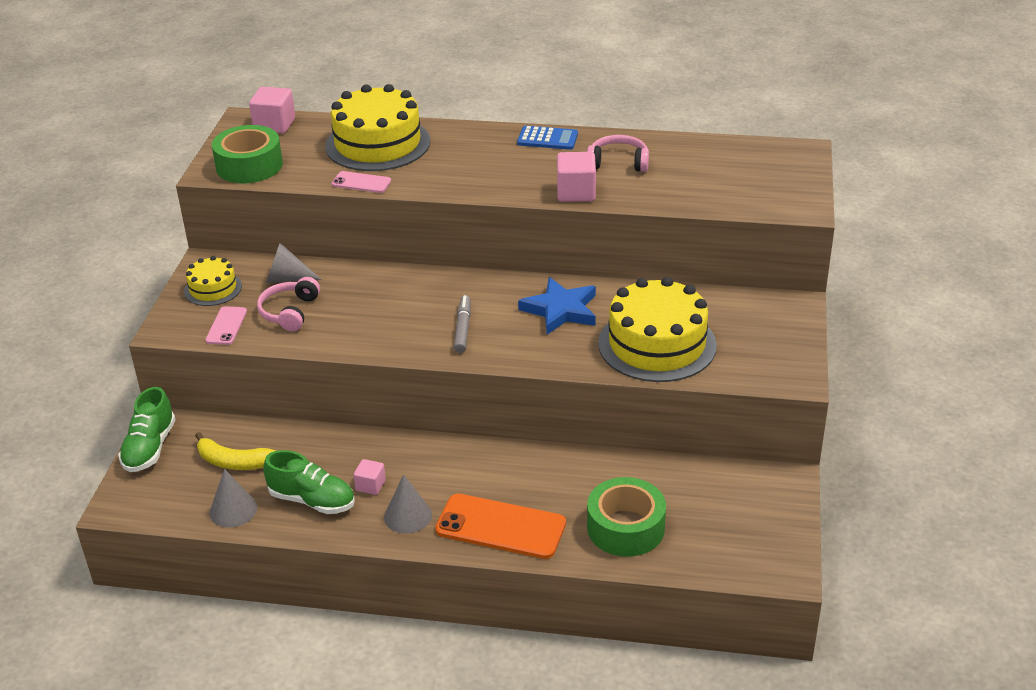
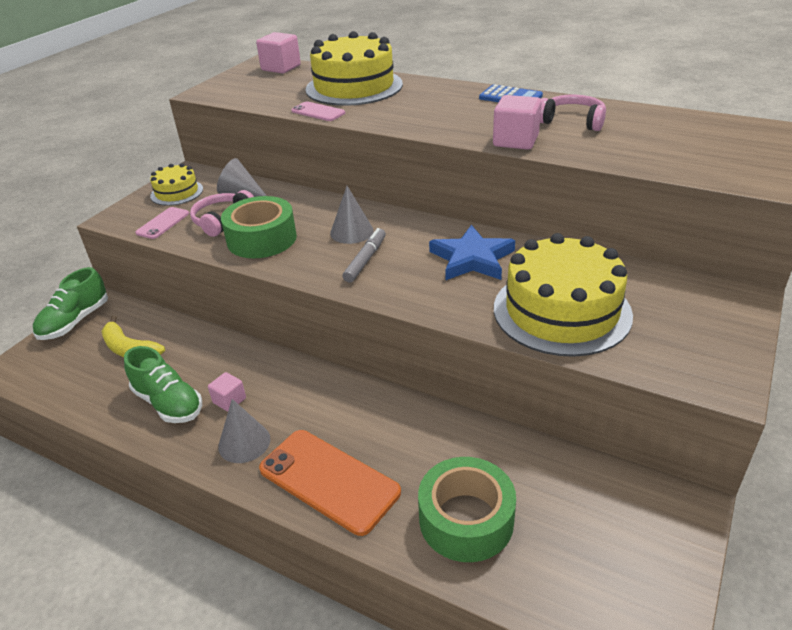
camera: 20 degrees right, 0 degrees up
(233, 510) = (96, 395): grey cone -> grey cone (351, 232)
(249, 166) = (237, 91): green tape -> green tape (262, 239)

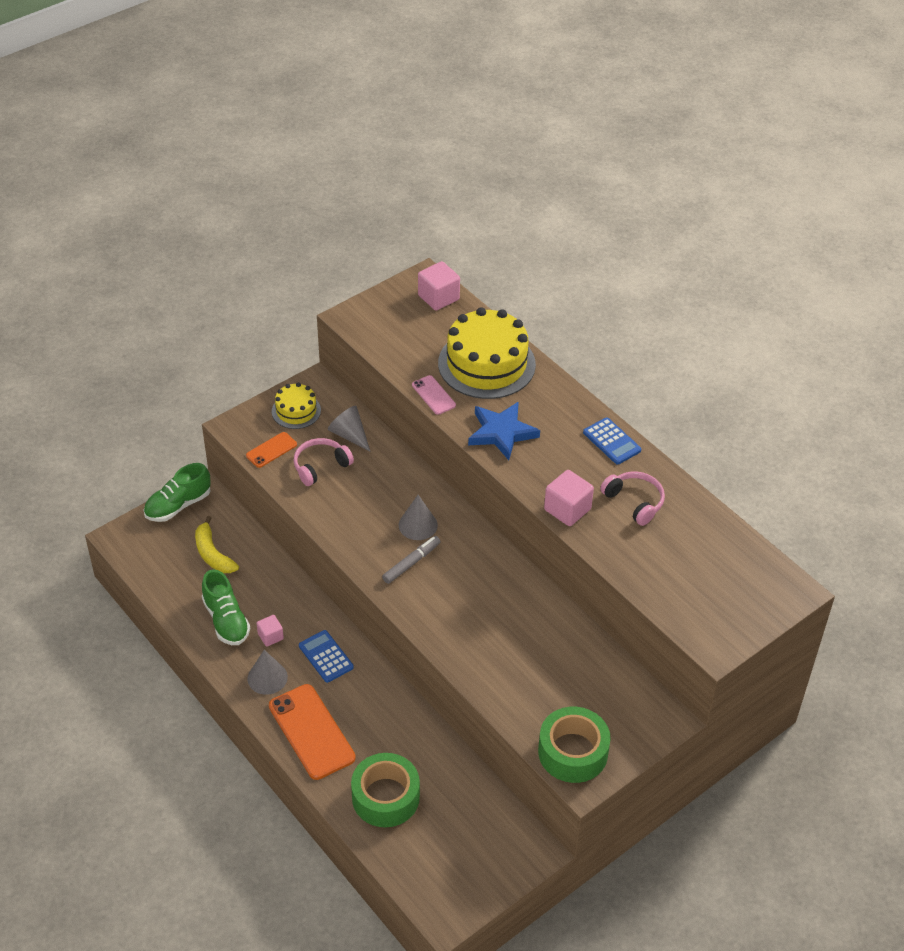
camera: 20 degrees right, 10 degrees up
(163, 223) = (271, 450): pink phone -> orange phone
(262, 239) = (342, 504): green tape -> green tape (573, 752)
(304, 397) = (326, 657): none -> blue calculator
(472, 259) = (494, 596): blue star -> blue star (501, 433)
(561, 311) = (523, 676): yellow cake -> none

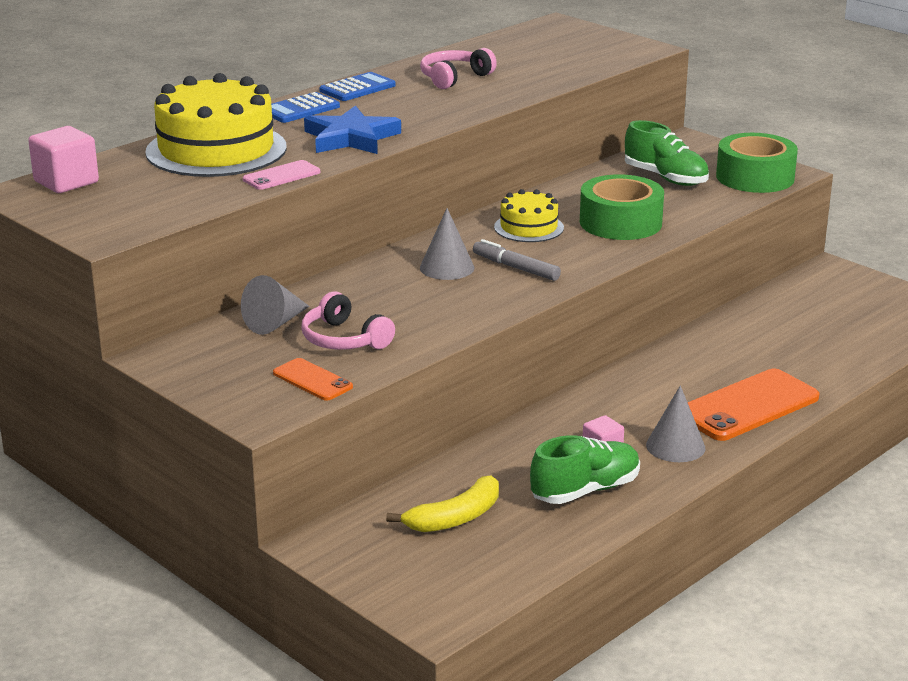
camera: 95 degrees left, 20 degrees down
(178, 505) = (352, 566): green shoe -> green shoe (665, 178)
(296, 411) = (221, 368): yellow cake -> yellow cake (528, 227)
(326, 657) = (621, 406): blue calculator -> blue calculator (300, 109)
(385, 797) = (815, 351): green tape -> green tape (620, 222)
(567, 509) = (476, 105): pink cube -> none

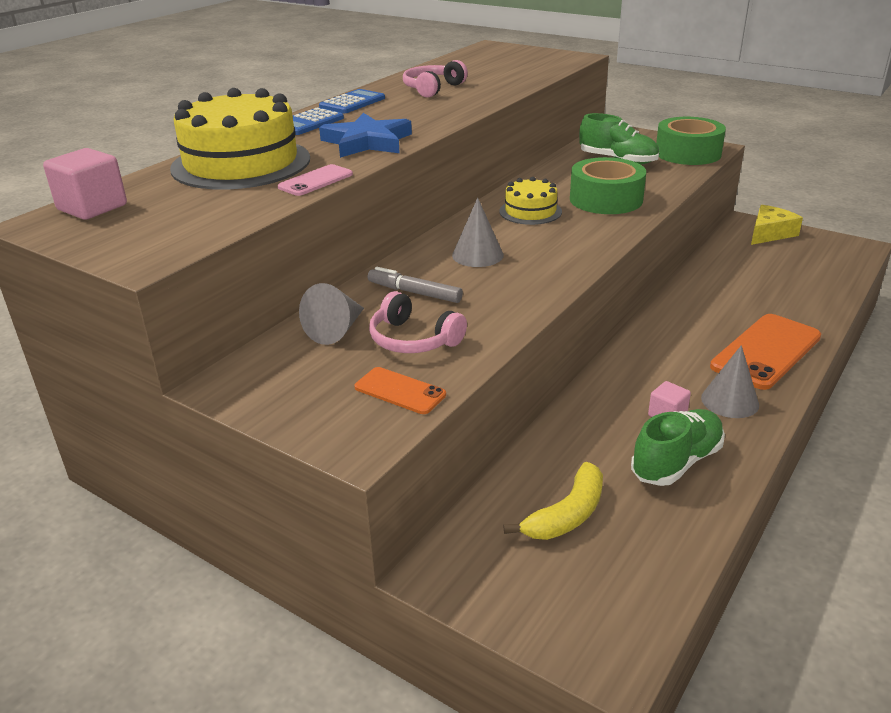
camera: 10 degrees left, 5 degrees up
(515, 268) = (540, 248): grey marker -> grey marker (414, 292)
(847, 283) = (769, 233): none -> yellow cheese

